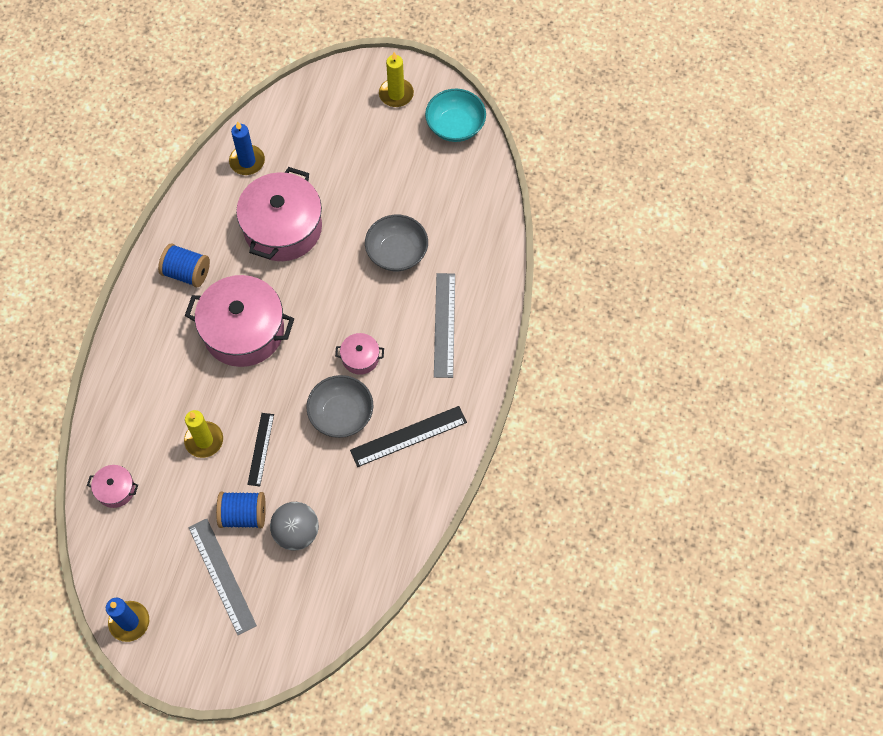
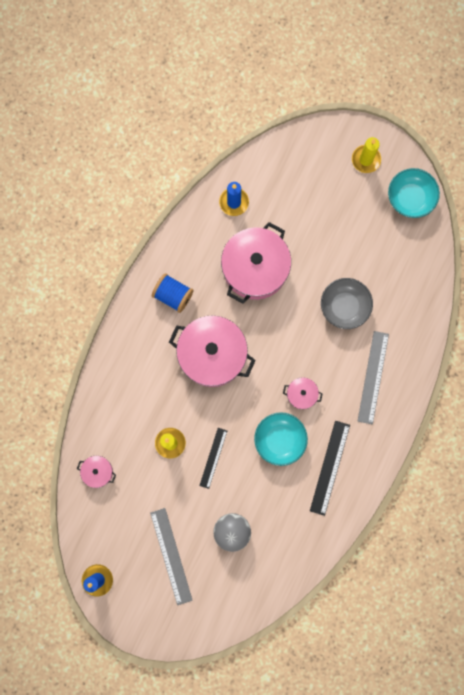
camera: 10 degrees right, 15 degrees up
(243, 515) = (193, 510): blue spool -> none
(341, 414) = (280, 440): grey bowl -> turquoise bowl
(408, 436) = (330, 467): black ruler -> black ruler turned 60 degrees counterclockwise

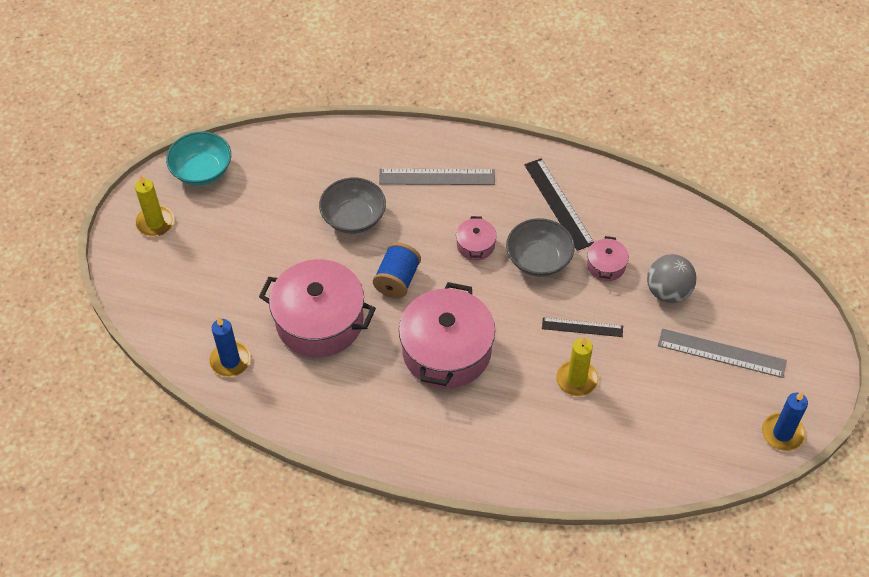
camera: 100 degrees left, 25 degrees down
(98, 472) = (640, 460): pink pot -> pink pot (606, 266)
(171, 556) = (721, 353): grey ruler -> grey ruler turned 45 degrees clockwise
(173, 295) = (374, 412): blue spool -> blue spool (397, 280)
(280, 440) = (539, 259): turquoise bowl -> grey bowl
(330, 467) = (558, 203): black ruler -> black ruler turned 60 degrees clockwise

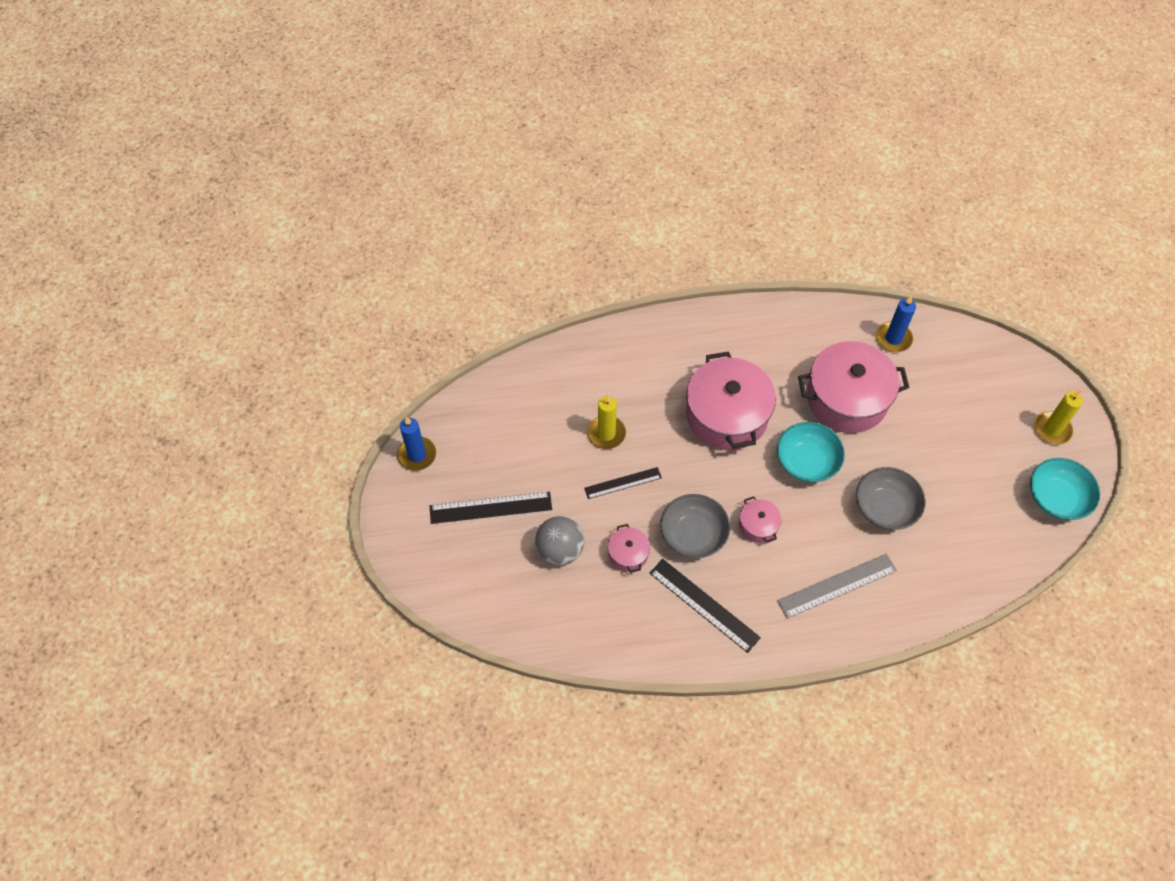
camera: 155 degrees right, 5 degrees up
(397, 280) = (806, 462): blue spool -> turquoise bowl
(721, 353) = (490, 507): grey ruler -> black ruler

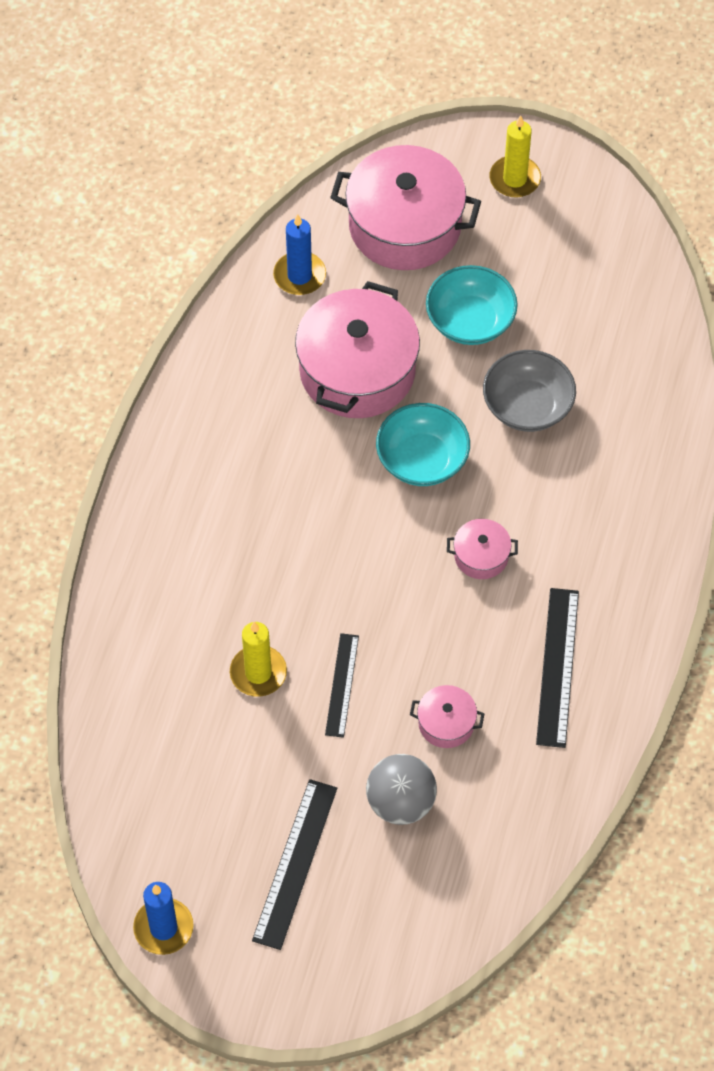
camera: 65 degrees left, 0 degrees up
(693, 535) = (457, 636): grey bowl -> none
(704, 605) = (557, 667): black ruler -> black ruler turned 60 degrees counterclockwise
(727, 415) = (308, 517): pink pot -> pink pot (405, 225)
(837, 586) = (602, 509): grey ruler -> none
(1056, 498) = (604, 224): turquoise bowl -> turquoise bowl (470, 321)

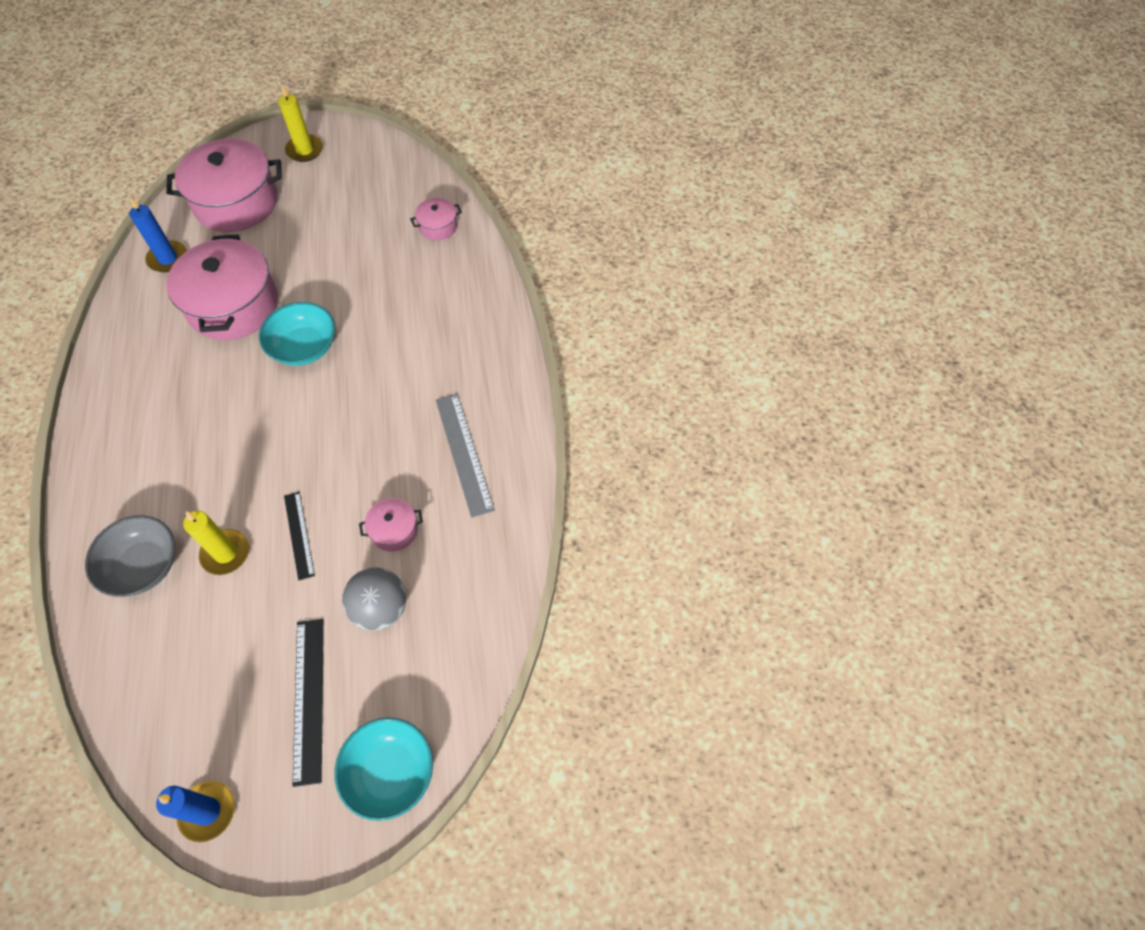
camera: 25 degrees left, 0 degrees up
(470, 321) = (306, 245): turquoise bowl -> turquoise bowl (390, 772)
(481, 556) = (374, 397): pink pot -> pink pot (438, 226)
(527, 406) = (369, 284): grey bowl -> grey bowl (143, 566)
(557, 667) = (464, 453): black ruler -> grey ruler

